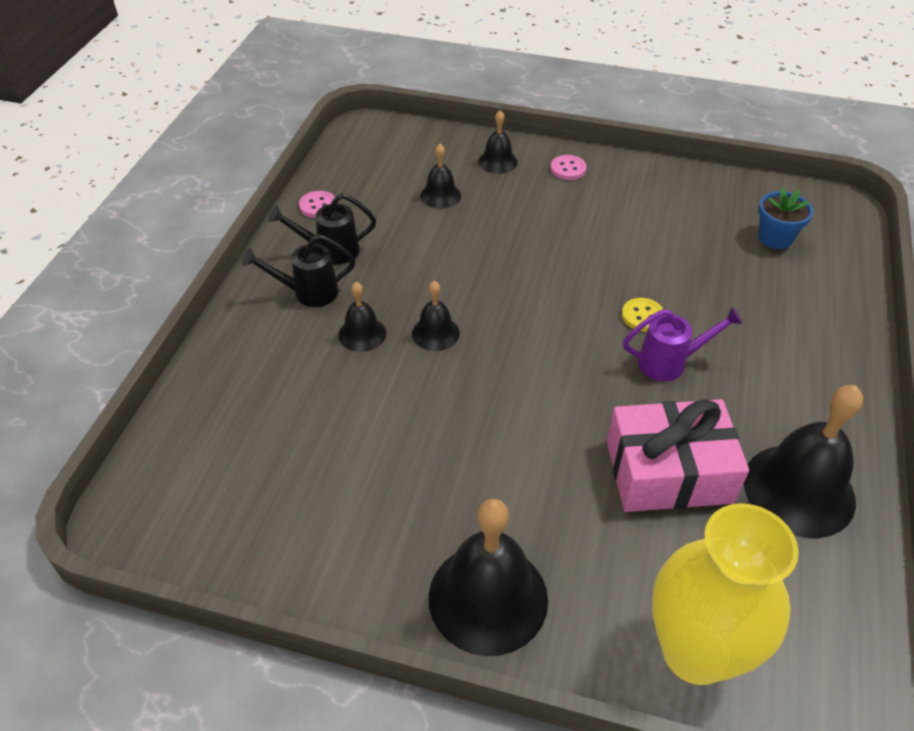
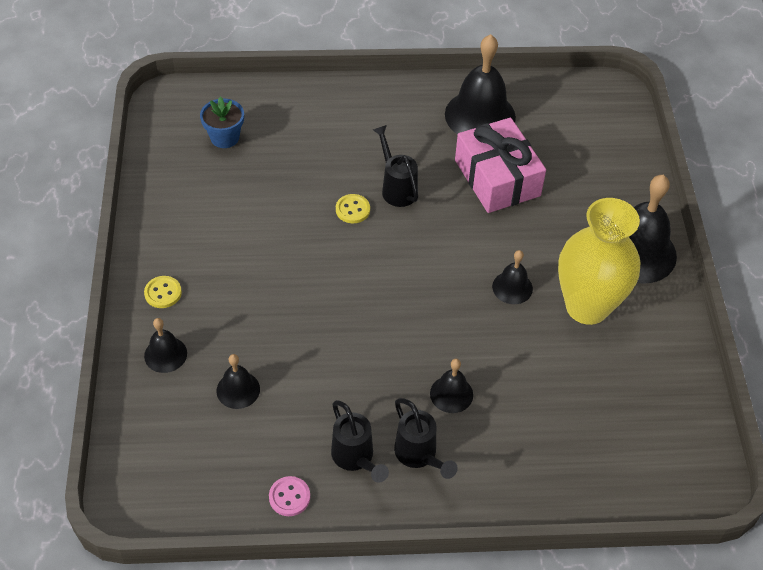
camera: 110 degrees left, 5 degrees up
(435, 333) = (428, 341): black bell -> black bell (512, 287)
(568, 169) = (163, 293): pink button -> yellow button
(670, 362) = (396, 187): purple watering can -> black watering can
(695, 652) = (616, 153): yellow vase -> yellow vase (587, 307)

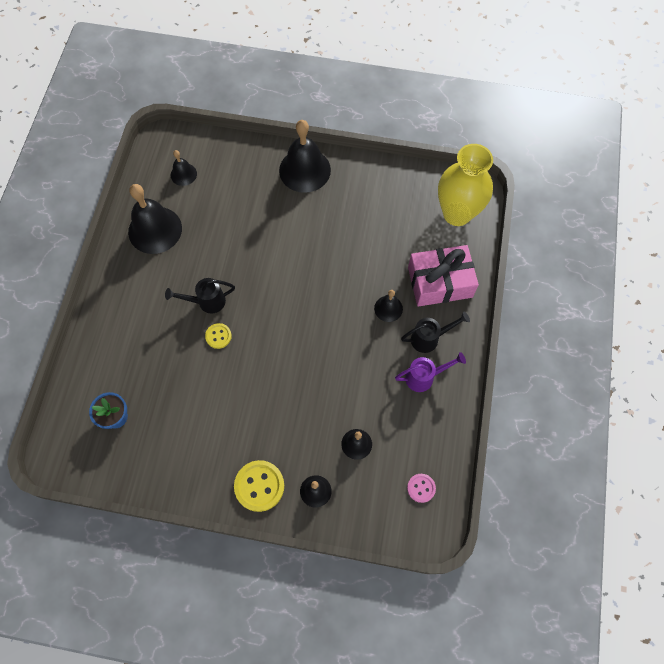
camera: 75 degrees left, 15 degrees up
(163, 293) = (259, 486): yellow button -> yellow button, size x1.76
(289, 497) = (445, 424): pink button -> pink button (421, 488)
(356, 458) = (424, 377): black watering can -> purple watering can
(497, 178) = (218, 234): pink gift -> pink gift (440, 282)
(512, 287) = (314, 250): black bell -> black bell (183, 174)
(587, 307) = (340, 212): yellow vase -> yellow vase (457, 213)

